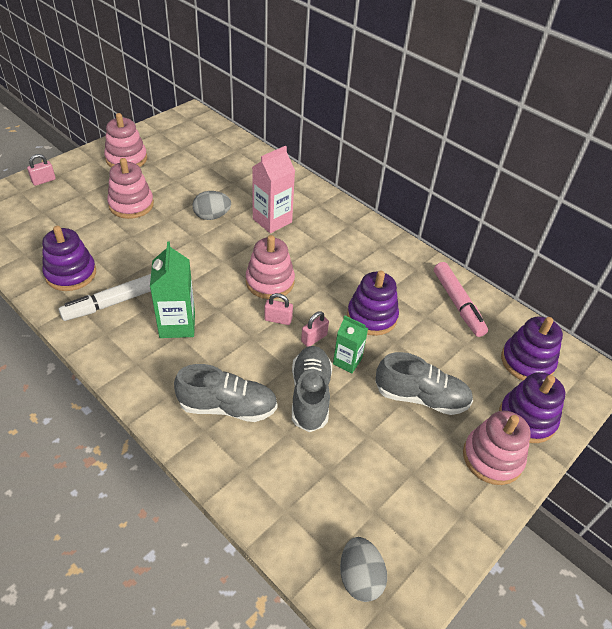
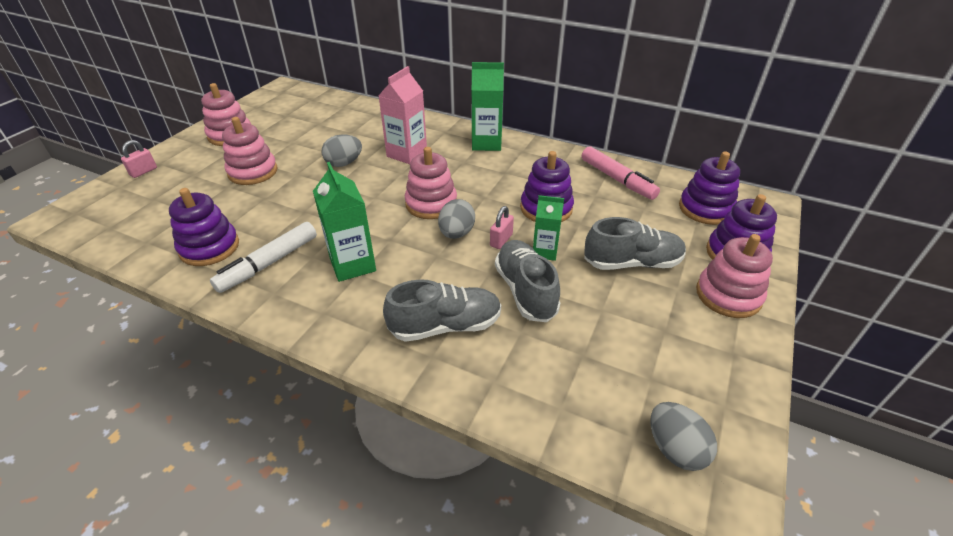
camera: 15 degrees left, 5 degrees down
(278, 319) = (456, 233): pink padlock -> grey egg
(352, 228) = (486, 143): none -> green carton

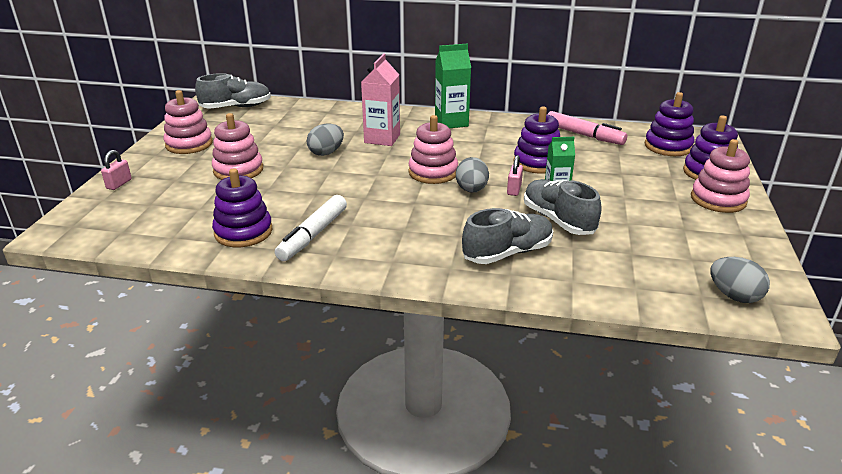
camera: 15 degrees left, 10 degrees down
(352, 264) = (393, 224): green carton -> none
(632, 263) = (632, 190): grey shoe -> grey shoe (236, 107)

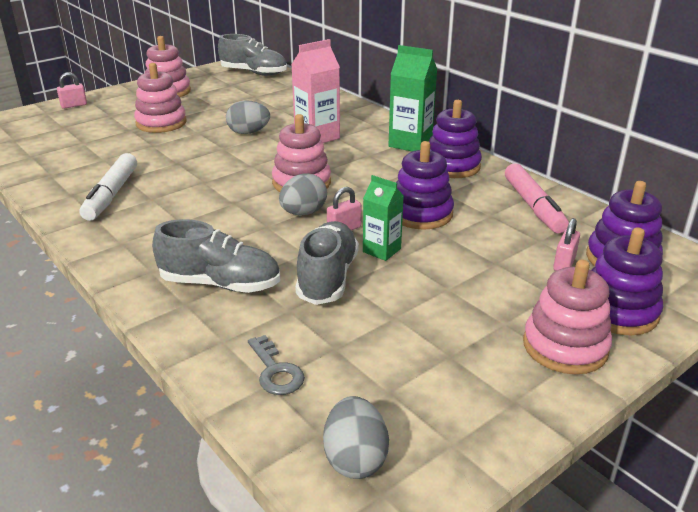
camera: 40 degrees right, 0 degrees up
(243, 232) = (75, 171): purple stacking toy -> purple stacking toy (452, 166)
(313, 235) = (111, 195): white marker -> white marker turned 60 degrees counterclockwise
(627, 280) = (275, 371): none -> grey key
(650, 160) = (564, 264): none -> pink padlock

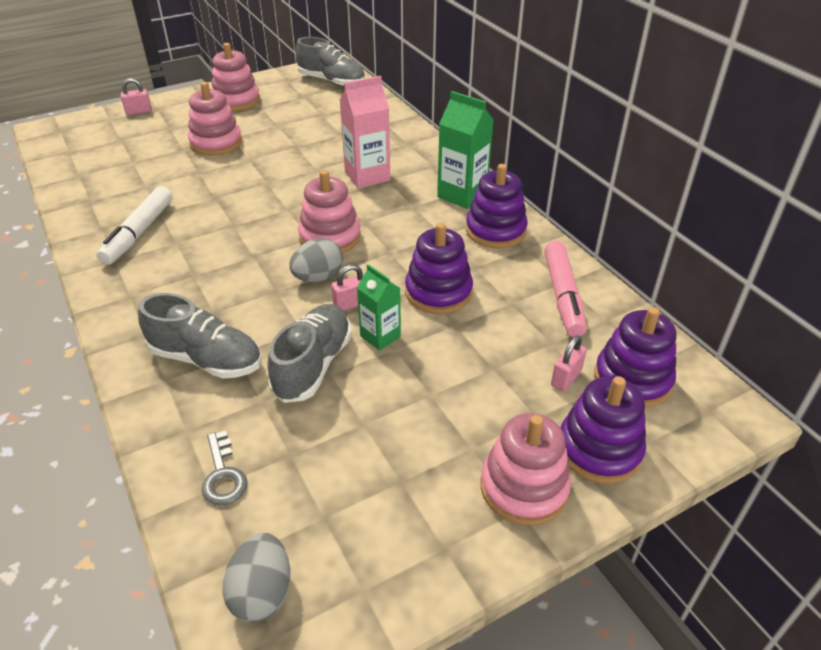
camera: 10 degrees right, 10 degrees up
(248, 132) = (299, 164): grey egg -> none

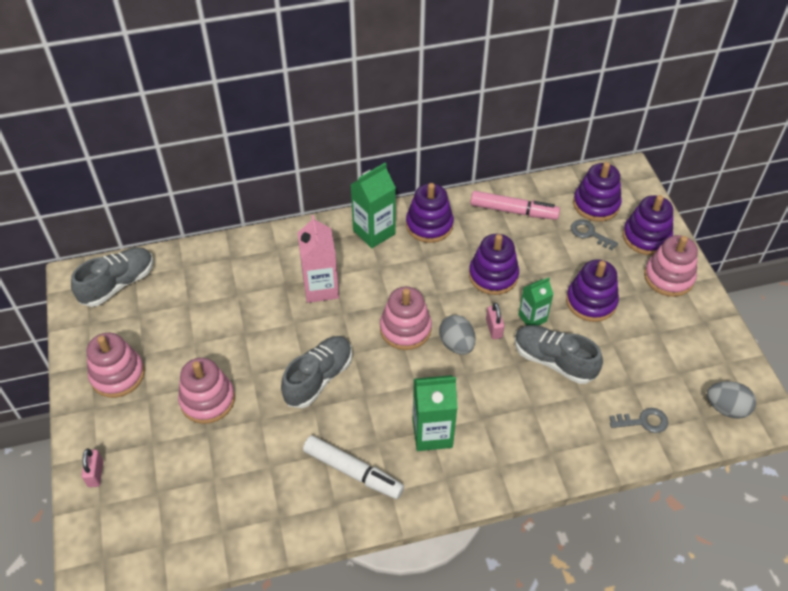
camera: 75 degrees left, 10 degrees up
(188, 277) = (432, 433): none -> green carton
(206, 359) = (535, 425): grey shoe -> grey shoe (318, 378)
(432, 393) = (591, 301): none -> purple stacking toy
(566, 378) = (589, 233): pink padlock -> grey key

